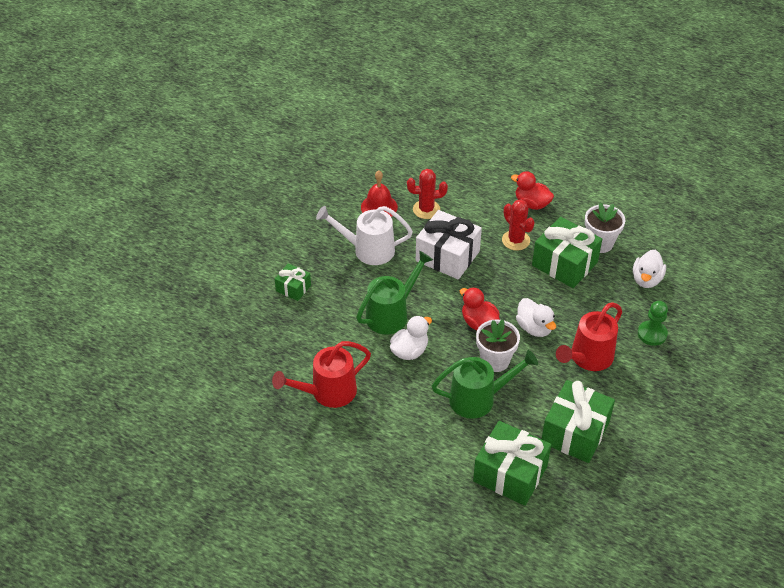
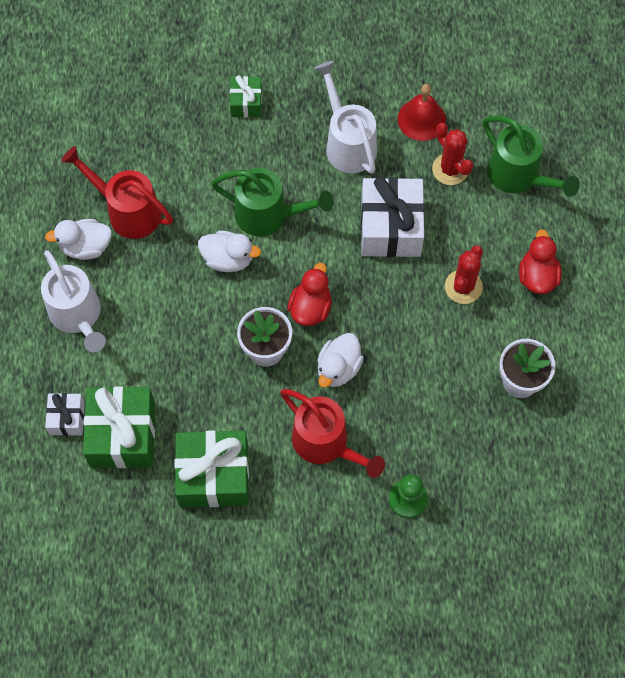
camera: 60 degrees right, 20 degrees up
(394, 460) = (78, 316): none -> white watering can
(475, 504) = (67, 418): none -> white gift
(479, 398) = (204, 359): green watering can -> green watering can (519, 177)
(564, 264) = (460, 356): green gift -> none
(587, 358) = (327, 444): red watering can -> red watering can turned 150 degrees counterclockwise
(646, 280) = (493, 458): white duck -> white duck (86, 247)

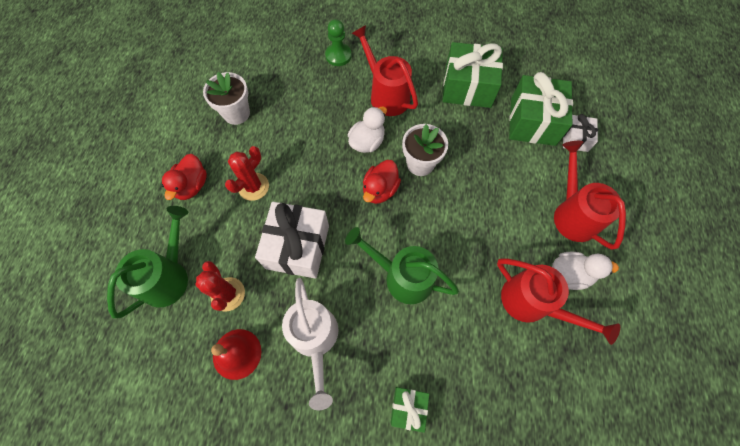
camera: 170 degrees left, 0 degrees up
(78, 316) = (572, 213): white watering can -> red watering can
(228, 259) = (443, 242): white duck -> none
(519, 177) = (169, 275): green watering can -> green watering can turned 60 degrees clockwise

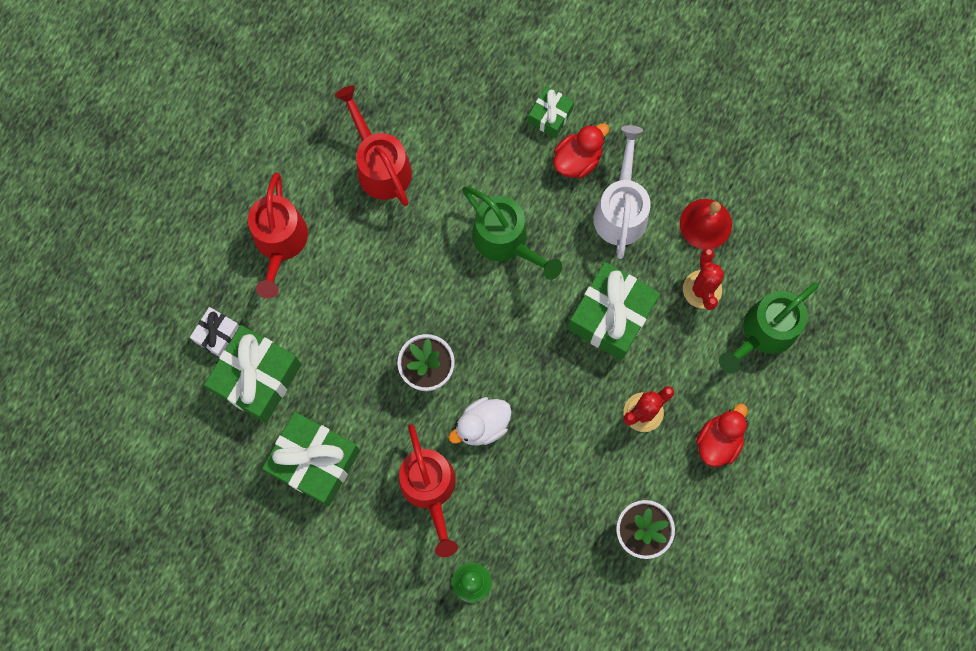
camera: 160 degrees left, 10 degrees up
(297, 247) = (611, 316): white gift -> green gift
(380, 190) = (491, 353): red duck -> red duck (577, 159)
(569, 274) = (323, 180): white duck -> none

